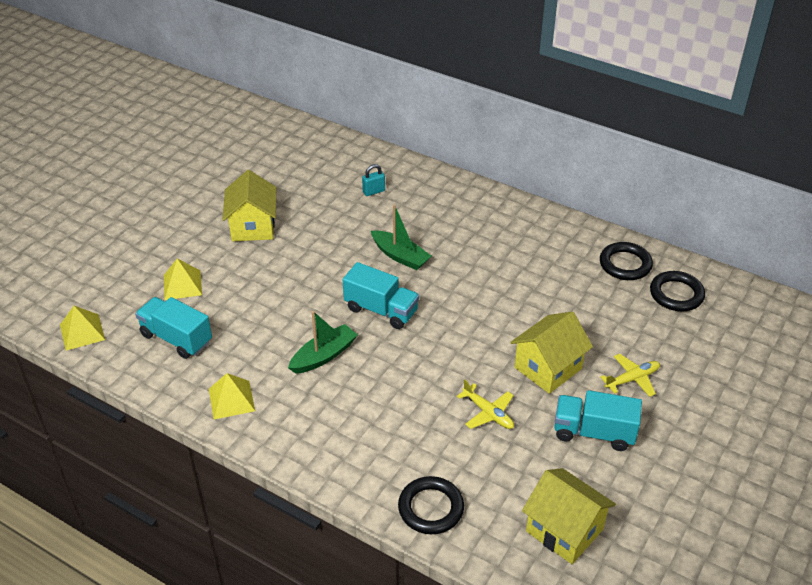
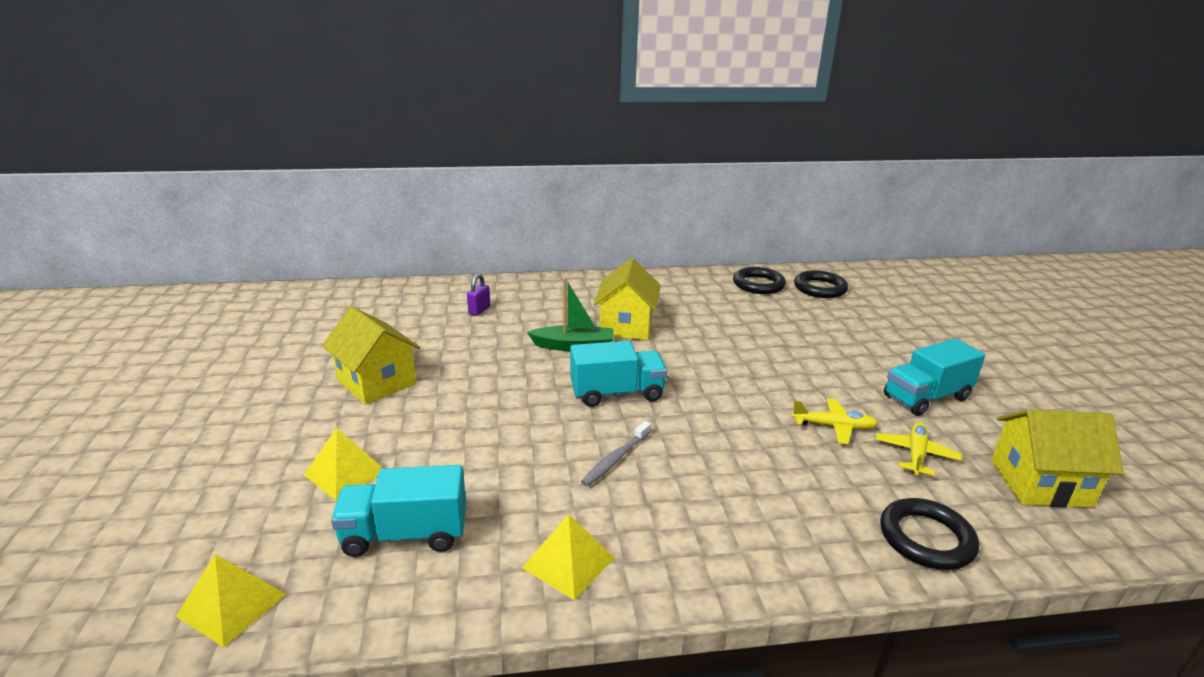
camera: 40 degrees left, 15 degrees down
(324, 356) = (616, 459): green boat -> grey toothbrush
(374, 191) = (479, 310): turquoise padlock -> purple padlock
(548, 368) = (820, 370): yellow house -> yellow house (626, 326)
(632, 379) = (885, 349): yellow plane -> yellow plane (916, 454)

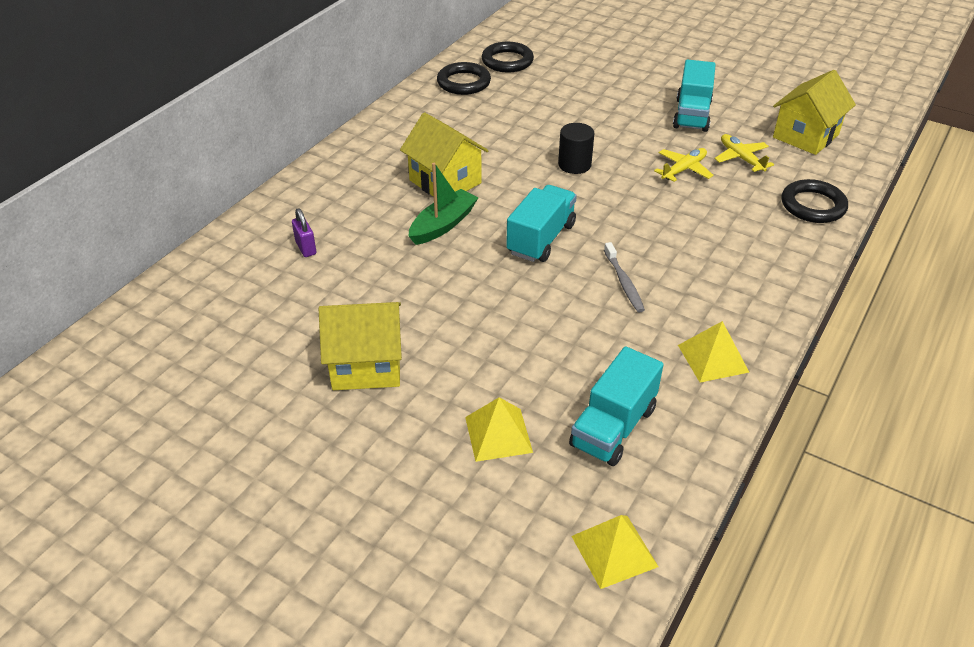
camera: 50 degrees left, 15 degrees up
(740, 369) = (574, 165): none -> black cylinder

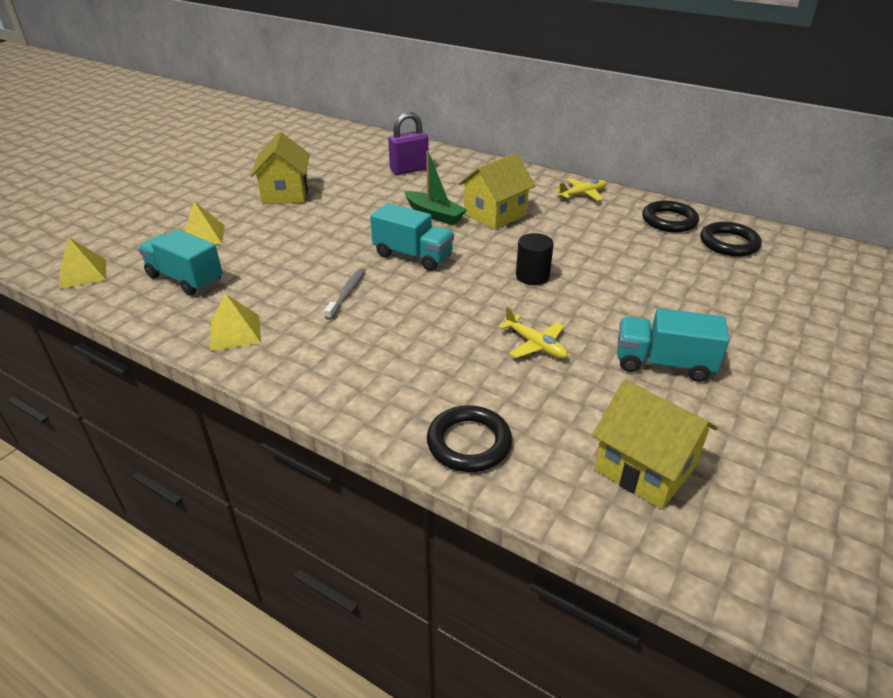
camera: 90 degrees right, 5 degrees down
(306, 248) = (409, 169): purple padlock -> purple padlock, size x1.74
(624, 282) = (347, 293): grey toothbrush -> grey toothbrush turned 120 degrees clockwise
(741, 158) = (569, 394): yellow plane -> yellow plane (582, 194)

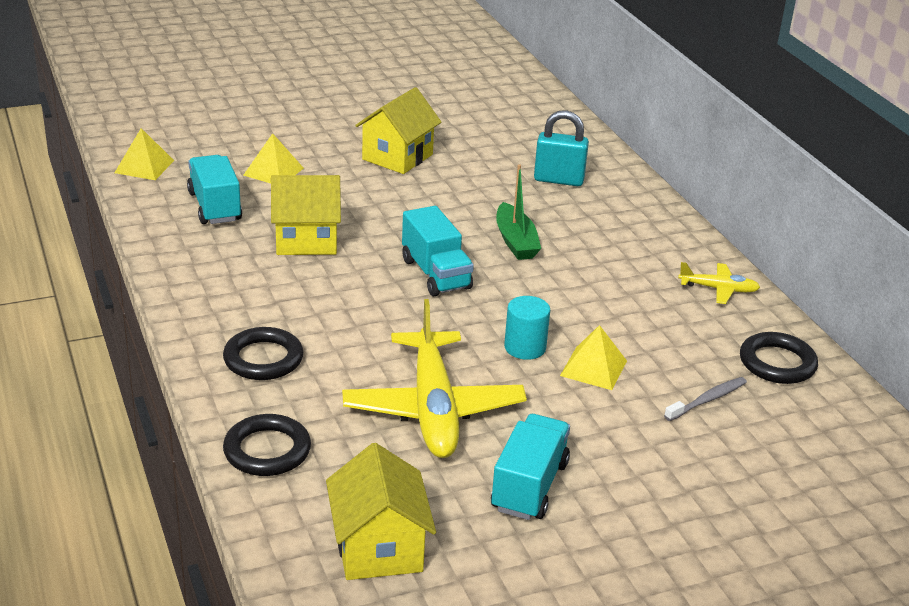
camera: 35 degrees right, 5 degrees down
(235, 332) = (200, 272): yellow pyramid -> yellow pyramid (593, 368)
(347, 293) = (329, 282): grey toothbrush -> grey toothbrush (707, 400)
(409, 169) = (558, 180): purple padlock -> turquoise padlock
(495, 214) = (581, 268): yellow house -> yellow house (306, 240)
(532, 276) = (525, 347): black cylinder -> turquoise cylinder
(535, 345) = (433, 408): yellow plane -> yellow plane, size x2.15
(663, 363) = (529, 486): turquoise truck -> turquoise truck turned 60 degrees clockwise
(729, 243) = (809, 419): black ring -> black ring (263, 359)

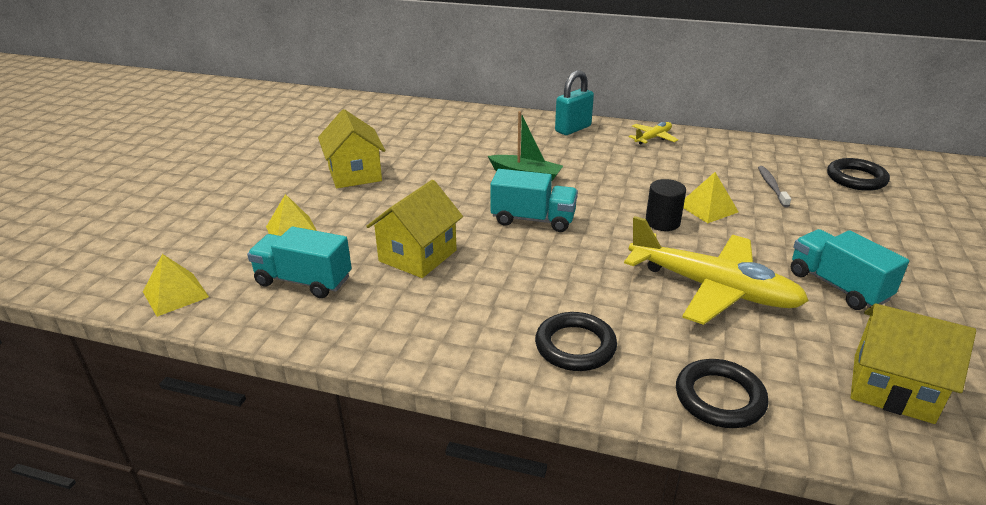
camera: 50 degrees left, 0 degrees up
(525, 347) = (662, 222): turquoise cylinder -> black cylinder
(558, 180) = (469, 134): turquoise padlock -> turquoise padlock (573, 129)
(777, 363) = (747, 152): black ring -> black ring (856, 178)

